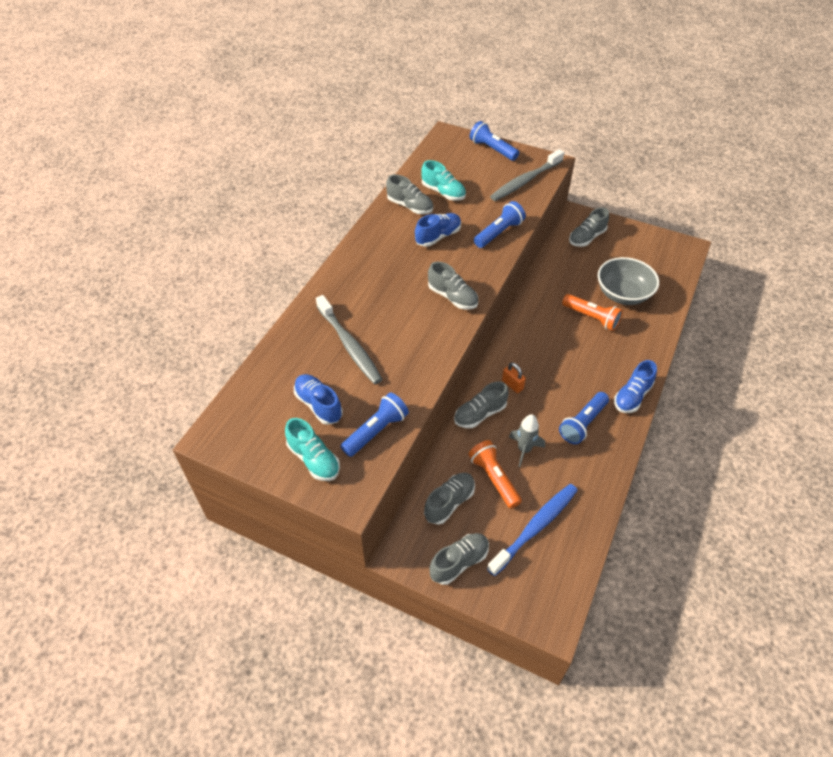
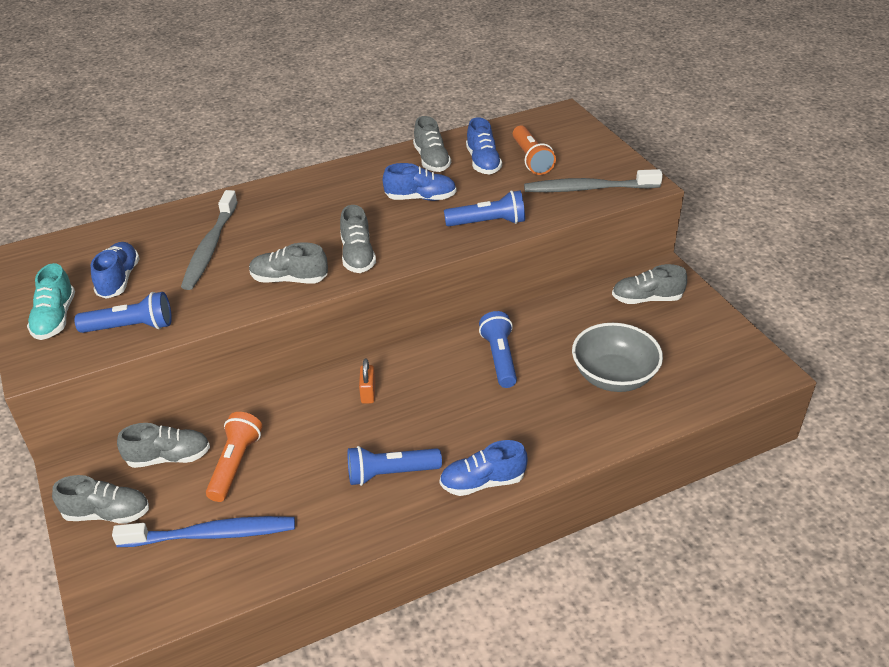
camera: 40 degrees right, 10 degrees down
(443, 192) = (483, 162): turquoise shoe -> blue shoe
(480, 414) = (300, 400): grey shoe -> grey shoe (289, 279)
(492, 149) = (594, 145): blue flashlight -> blue flashlight (500, 358)
(524, 450) = (298, 458): grey rocket -> none
(591, 318) = (542, 379): orange flashlight -> orange flashlight (531, 159)

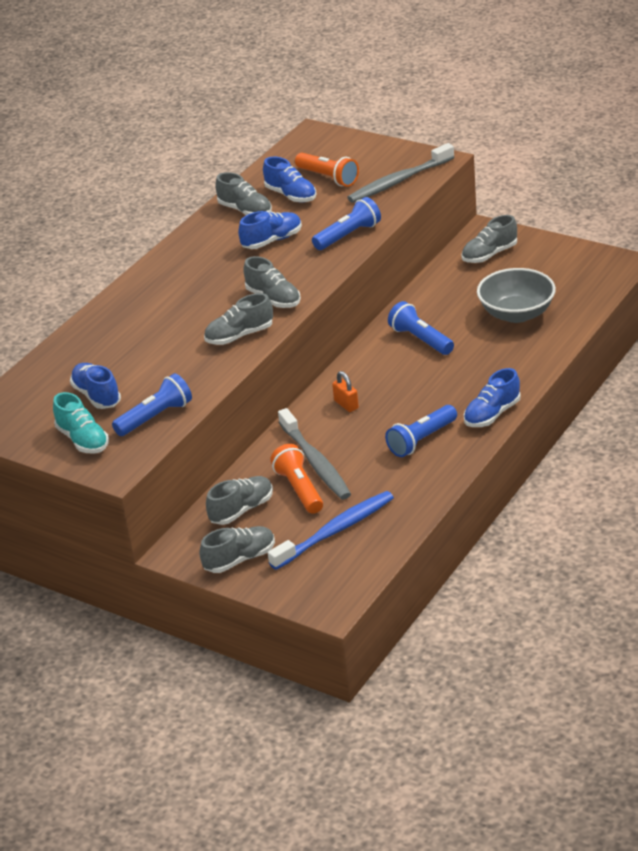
camera: 30 degrees left, 5 degrees down
(210, 247) = (142, 344): grey toothbrush -> grey toothbrush (315, 462)

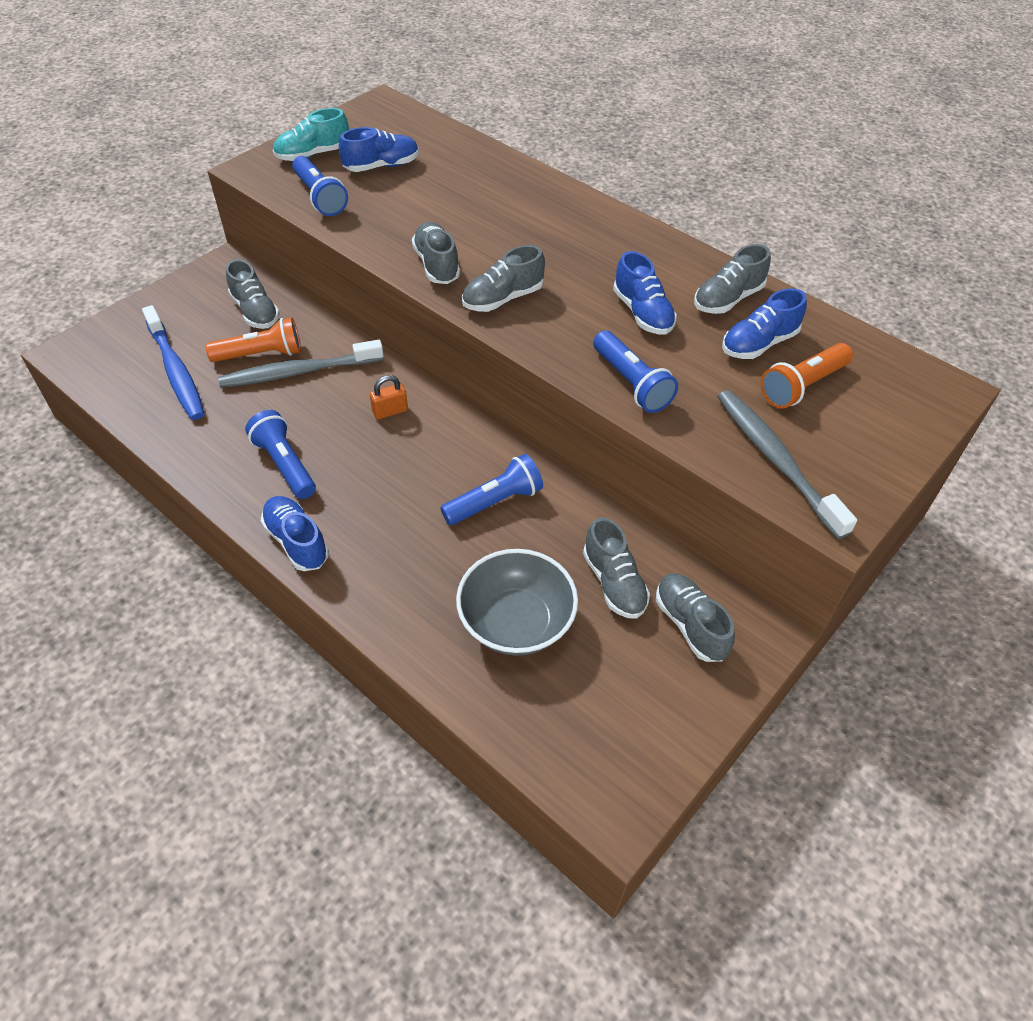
camera: 95 degrees right, 15 degrees up
(240, 559) = (182, 302): grey shoe -> grey shoe (614, 583)

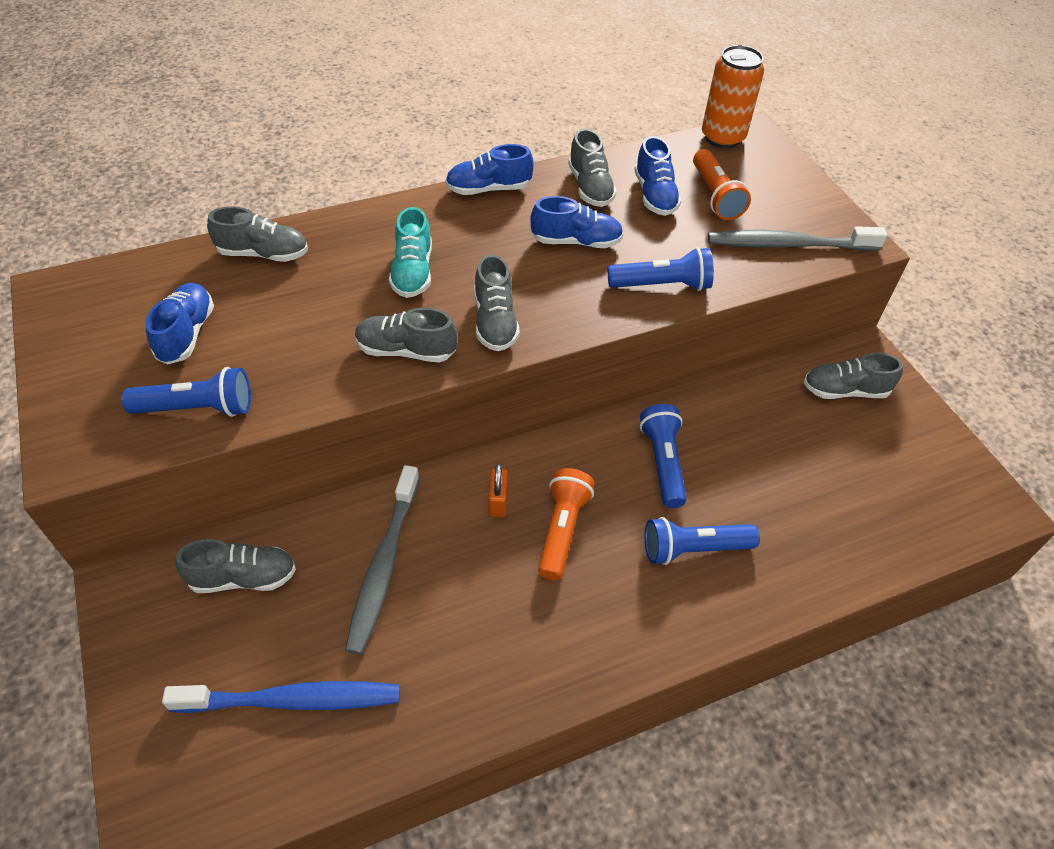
camera: 65 degrees left, 0 degrees up
(261, 354) = (327, 595): orange flashlight -> orange flashlight (562, 530)
(285, 464) = (523, 624): blue flashlight -> blue flashlight (693, 548)
(297, 541) = (640, 647): blue shoe -> blue shoe (488, 189)
(313, 154) = (100, 387): turquoise shoe -> turquoise shoe (413, 272)
(516, 622) = (805, 501): grey bowl -> none
(614, 583) = (787, 418): grey shoe -> grey shoe (263, 254)
(910, 367) = (722, 138): none -> orange can

